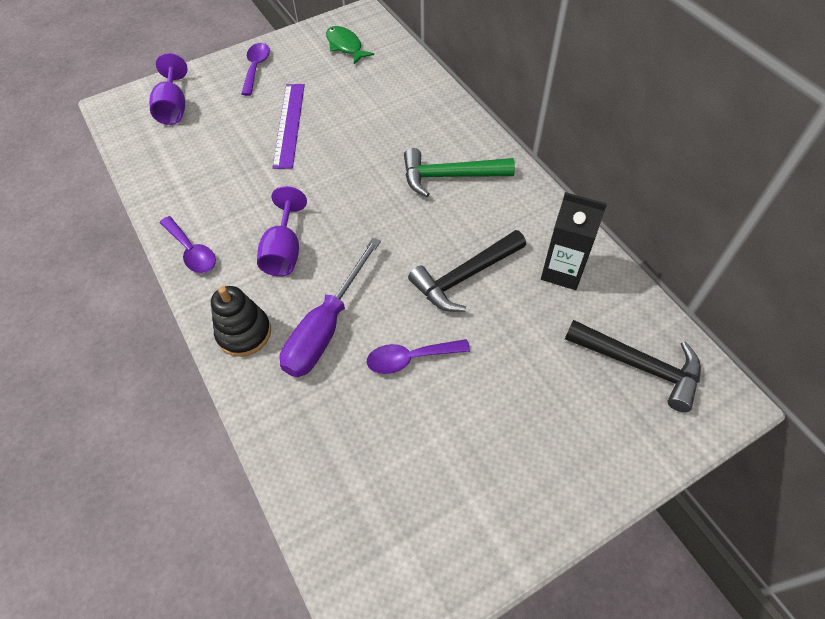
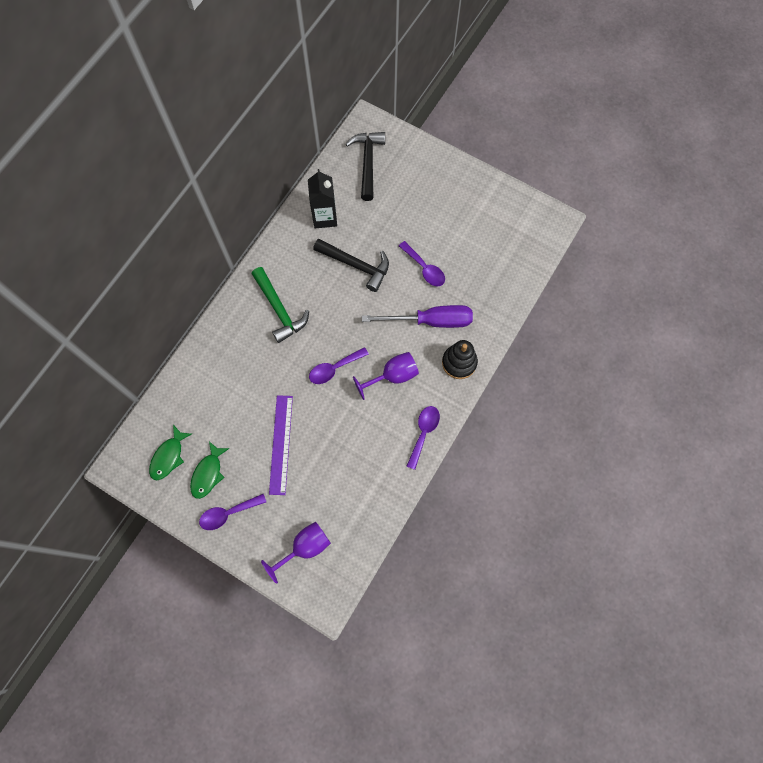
camera: 120 degrees left, 15 degrees up
(289, 124) = (281, 444): purple ruler -> purple ruler turned 60 degrees counterclockwise
(306, 66) = (208, 473): none -> green fish
(338, 198) = (334, 368): none -> purple spoon

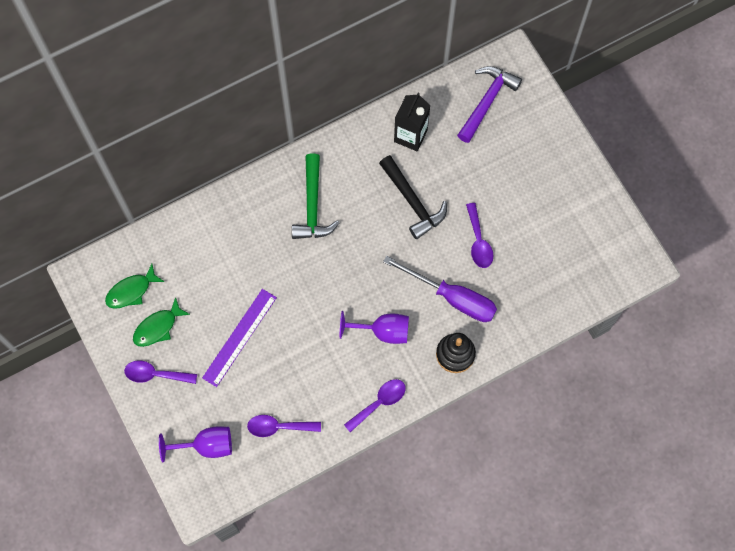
camera: 30 degrees right, 0 degrees up
(334, 368) = (331, 293): purple spoon -> purple spoon (278, 427)
(368, 163) = (487, 101): black hammer -> purple hammer

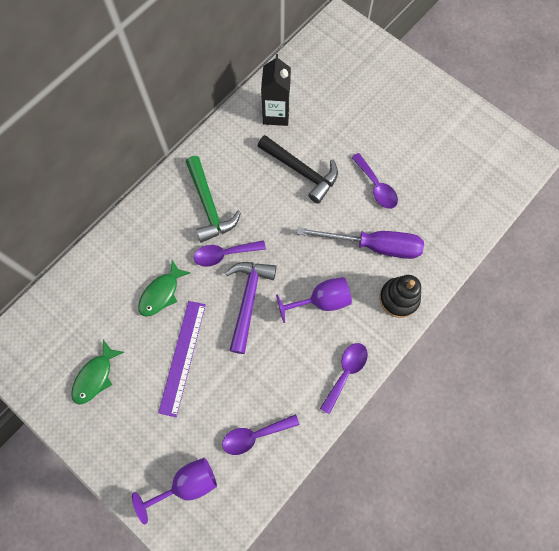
camera: 20 degrees left, 0 degrees up
(131, 291) = (56, 349): green fish -> green fish (161, 293)
(155, 374) = (108, 427): purple spoon -> purple spoon (224, 254)
(487, 101) = (332, 64): purple hammer -> purple hammer (248, 300)

